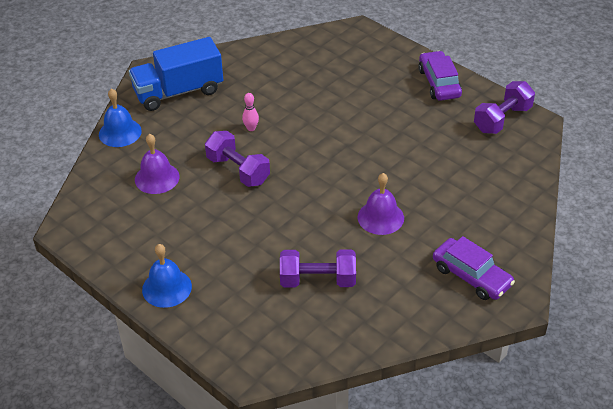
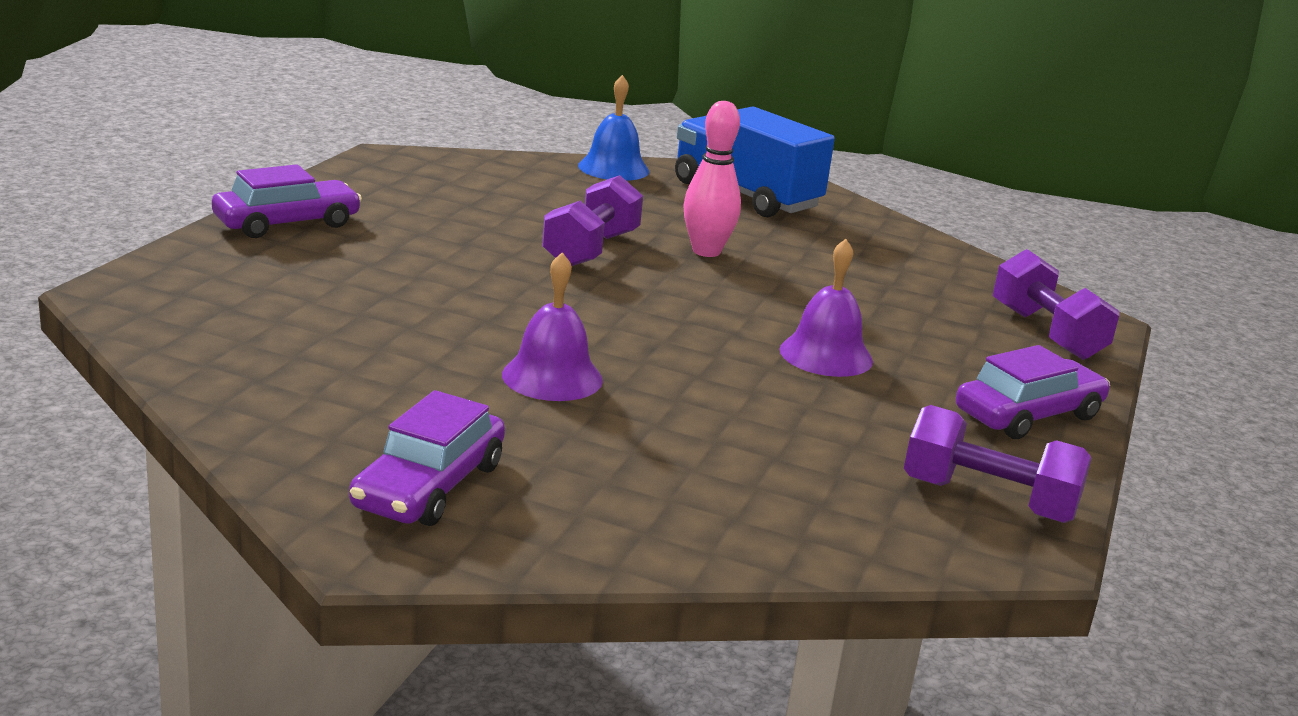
camera: 65 degrees right, 20 degrees down
(157, 178) = (529, 198): purple bell -> purple bell (826, 355)
(167, 288) = (287, 223): blue bell -> purple car
(251, 128) = (706, 251): pink bowling pin -> pink bowling pin, size x1.81
(318, 280) = (349, 331): purple dumbbell -> purple dumbbell (1046, 333)

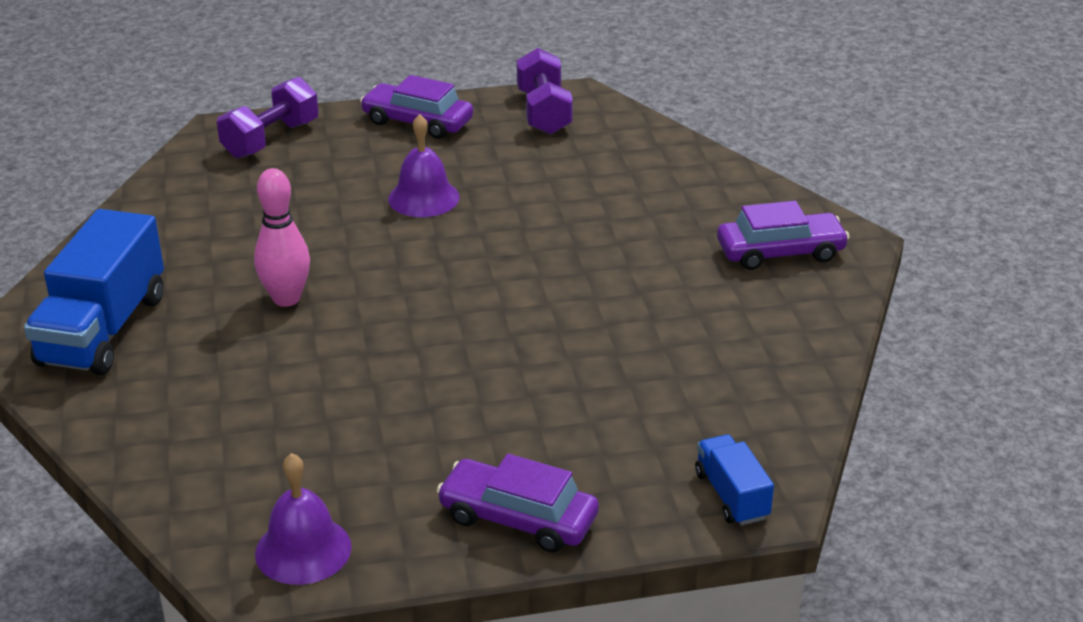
camera: 120 degrees left, 10 degrees up
(151, 287) = (731, 495): none -> blue truck
(552, 377) = (603, 271): purple bell -> purple bell (303, 550)
(591, 250) = (358, 347): purple dumbbell -> none
(613, 168) = (106, 427): blue bell -> none

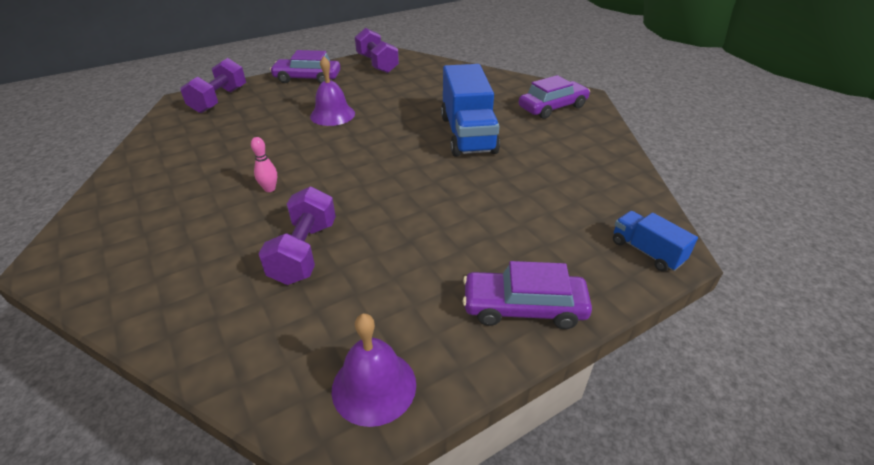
camera: 20 degrees left, 5 degrees up
(103, 330) = (132, 240): blue truck -> blue truck (467, 134)
(286, 298) = (270, 189): pink bowling pin -> pink bowling pin, size x0.55
(294, 391) = (304, 252): none -> purple dumbbell

